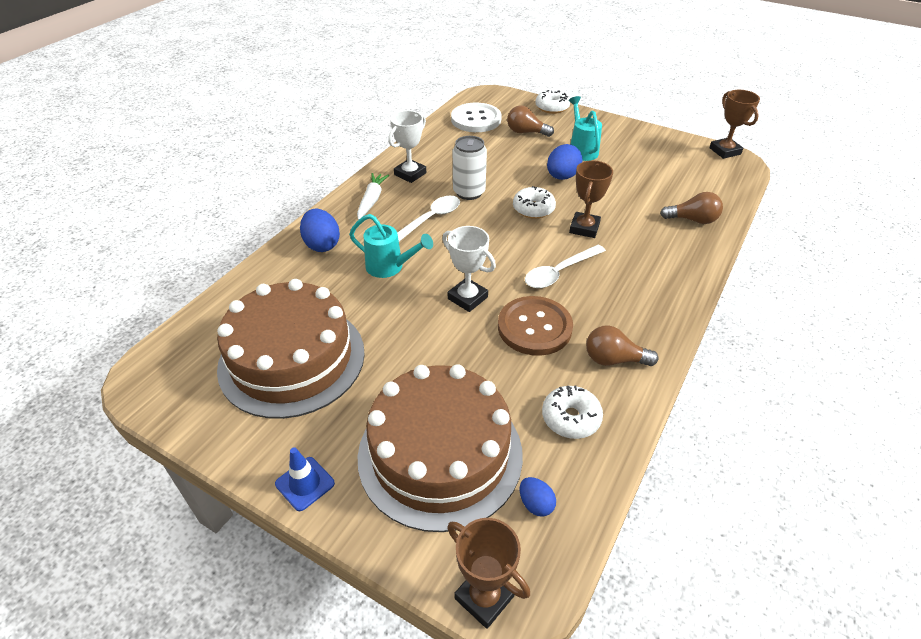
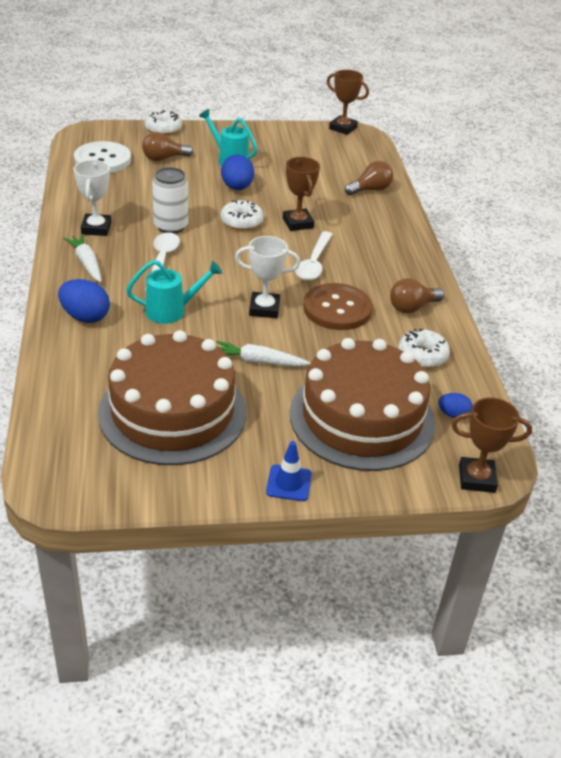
camera: 40 degrees left, 5 degrees down
(409, 347) = (258, 361): none -> white carrot

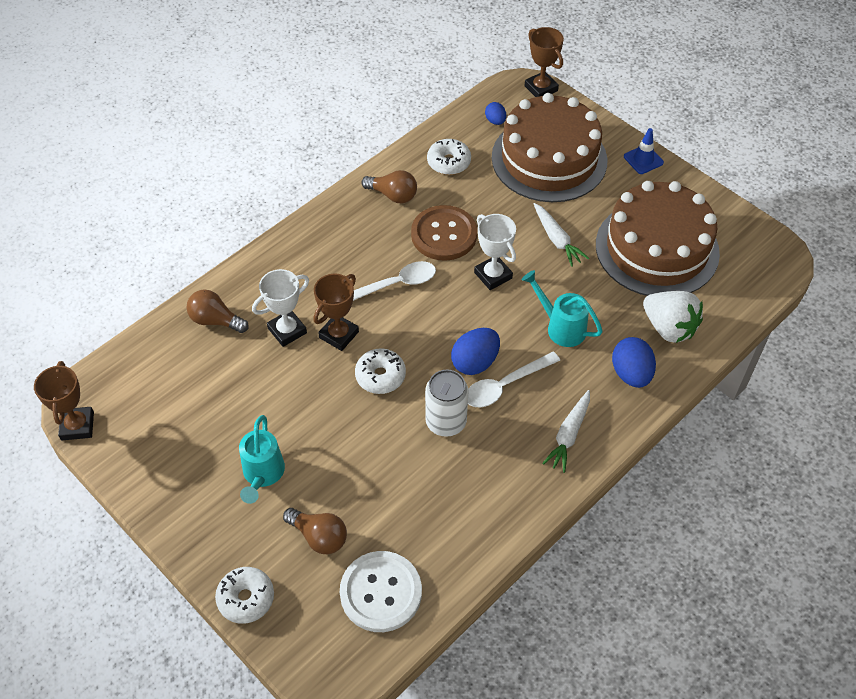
camera: 125 degrees left, 15 degrees up
(91, 362) = (669, 328): none -> white strawberry
(96, 228) = (512, 476): white trophy -> white trophy (287, 330)
(237, 188) = (318, 424): blue egg -> blue egg (475, 362)

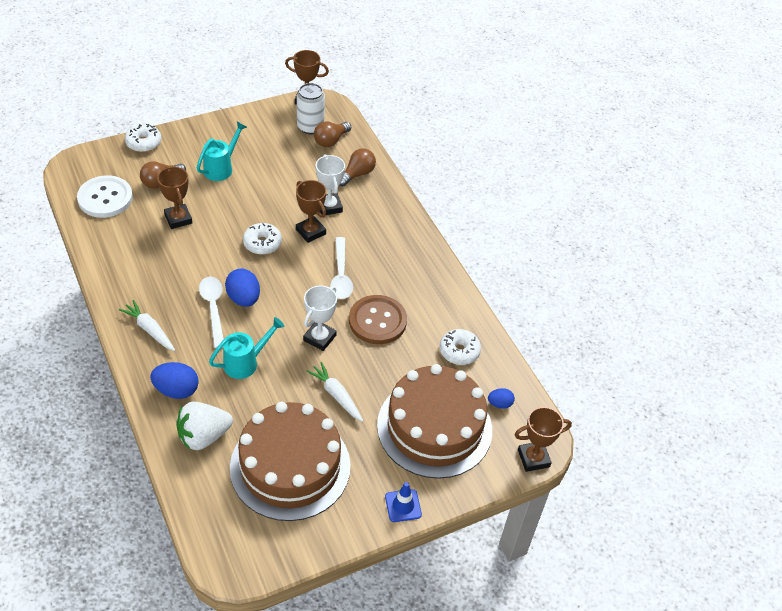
camera: 105 degrees right, 5 degrees down
(262, 474) = (221, 168): turquoise watering can -> turquoise watering can turned 105 degrees clockwise
(380, 484) = (178, 219): none -> brown trophy
(393, 195) = (435, 302): brown light bulb -> brown light bulb (331, 140)
(446, 422) = (203, 266): white can -> white can (310, 127)
(493, 275) = (319, 338): white trophy -> white trophy turned 45 degrees counterclockwise
(556, 239) = (336, 395): white carrot -> white carrot turned 60 degrees clockwise

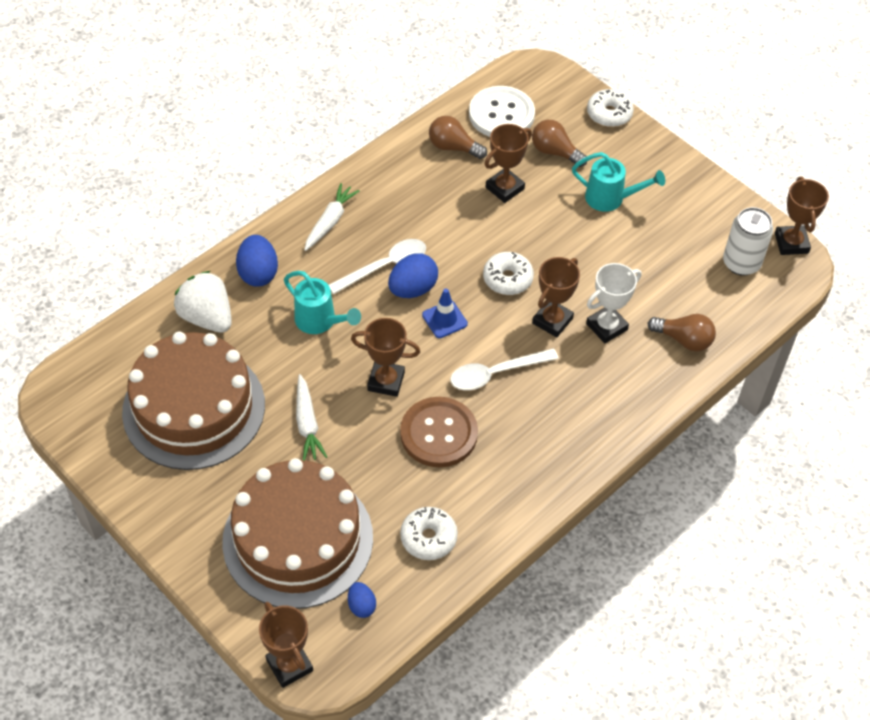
camera: 75 degrees right, 5 degrees up
(319, 338) = (386, 381): white trophy -> brown trophy
(331, 140) = (729, 292): brown light bulb -> brown light bulb (453, 147)
(336, 395) = (307, 423): white carrot -> white carrot turned 135 degrees clockwise
(403, 505) = (175, 534): blue traffic cone -> blue traffic cone (444, 319)

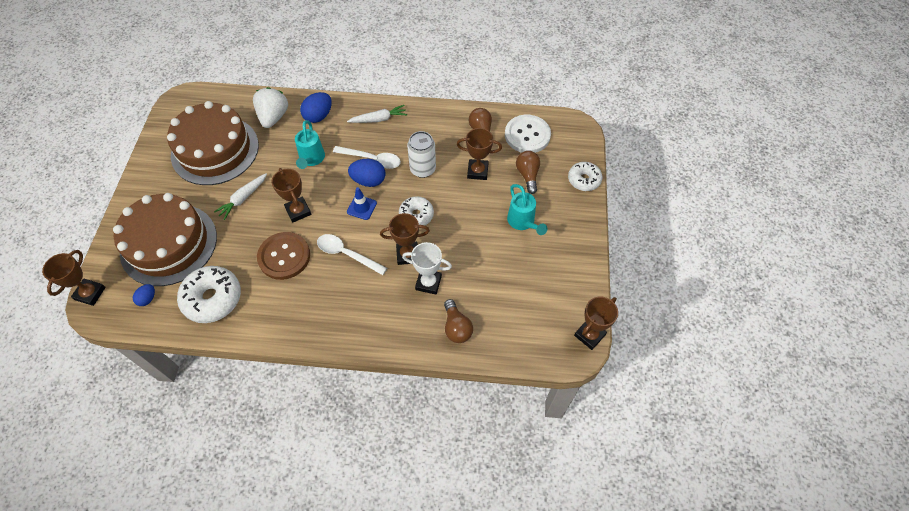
camera: 50 degrees right, 5 degrees up
(428, 538) = (212, 298): white donut -> white donut, size x1.61
(741, 263) = (545, 318): white can -> white can (422, 169)

